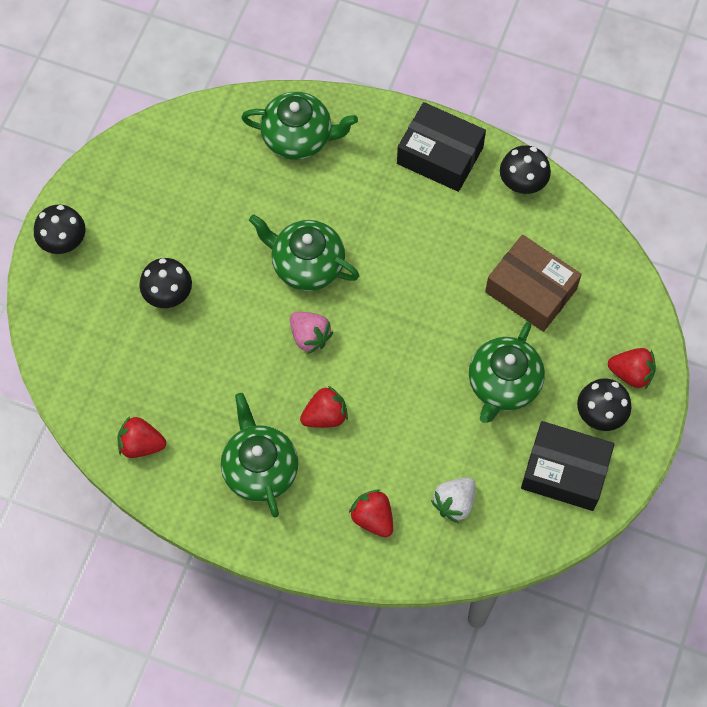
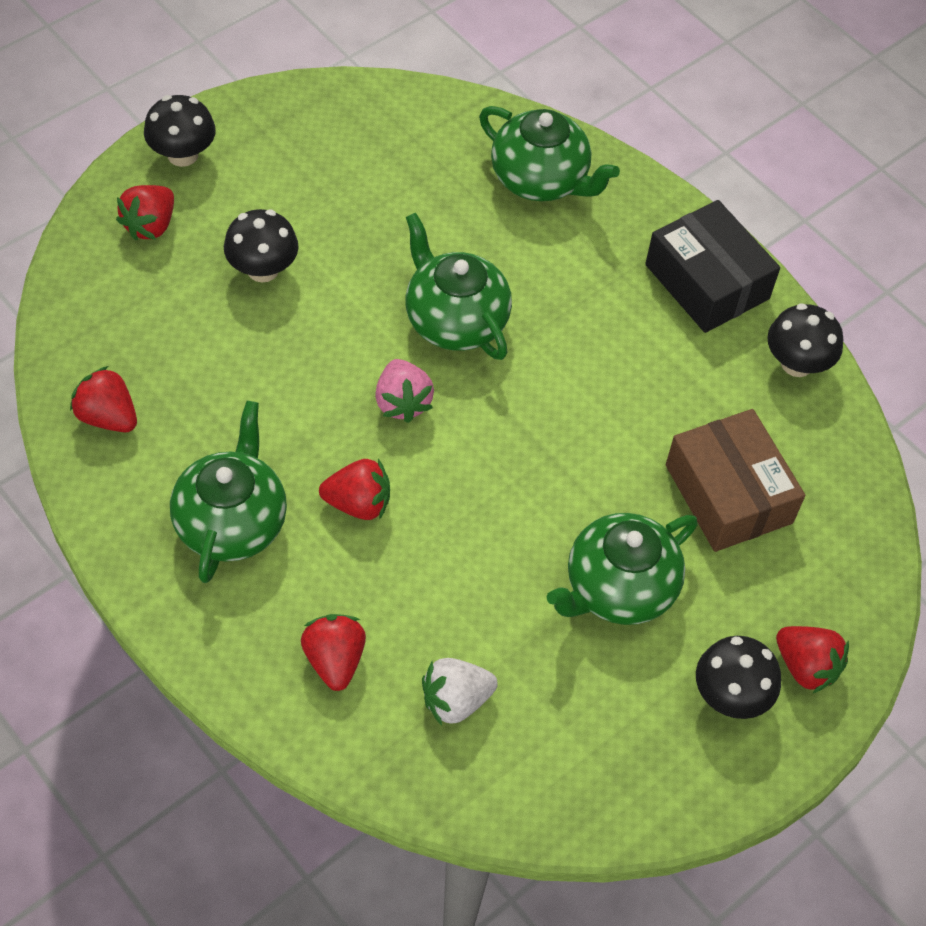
camera: 25 degrees right, 10 degrees down
(78, 303) = (150, 225): none -> red strawberry
(565, 472) = (634, 743): black box -> none

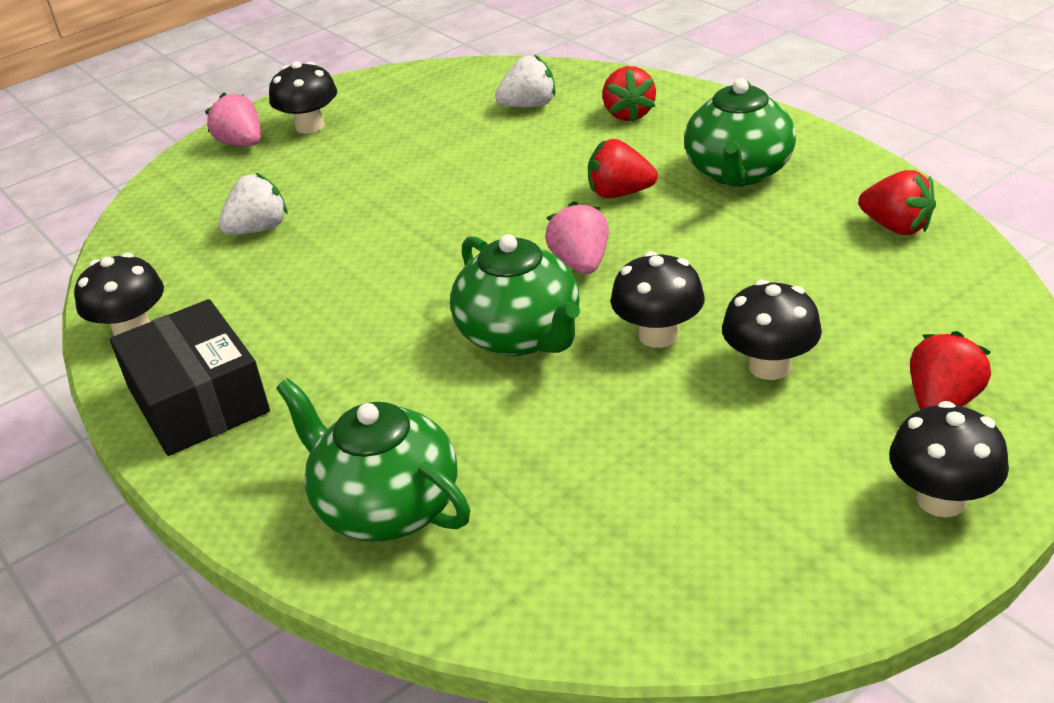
camera: 170 degrees left, 20 degrees down
(343, 309) = (658, 335): none -> black mushroom
(618, 588) = (383, 167): green teapot -> none
(728, 494) = (259, 229): brown box -> white strawberry
(806, 667) = (241, 143): red strawberry -> pink strawberry

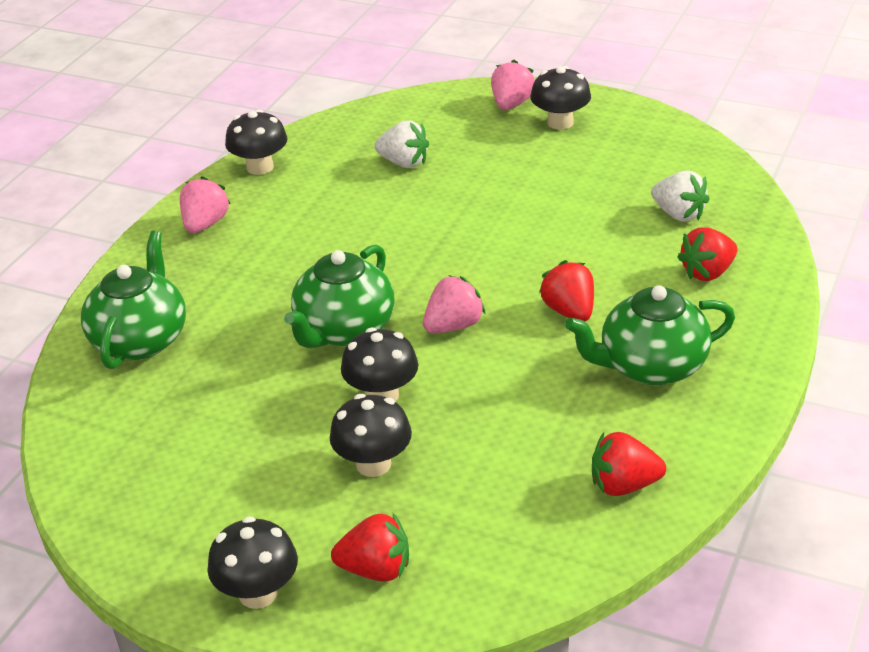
camera: 60 degrees right, 0 degrees up
(198, 400) = (205, 224): black box -> pink strawberry
(896, 227) = (624, 485): red strawberry -> red strawberry turned 75 degrees clockwise

